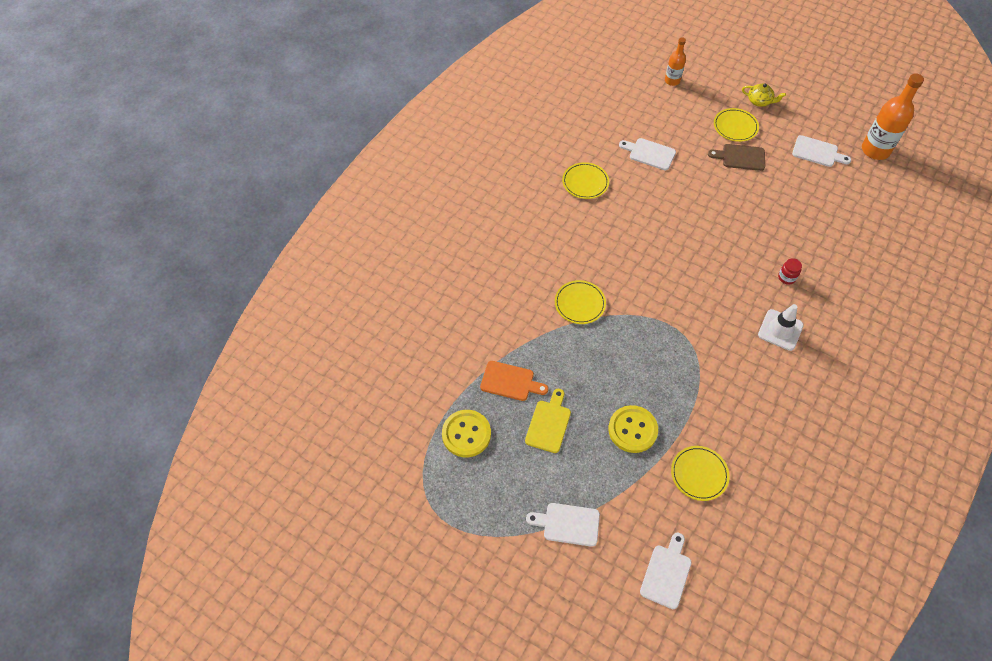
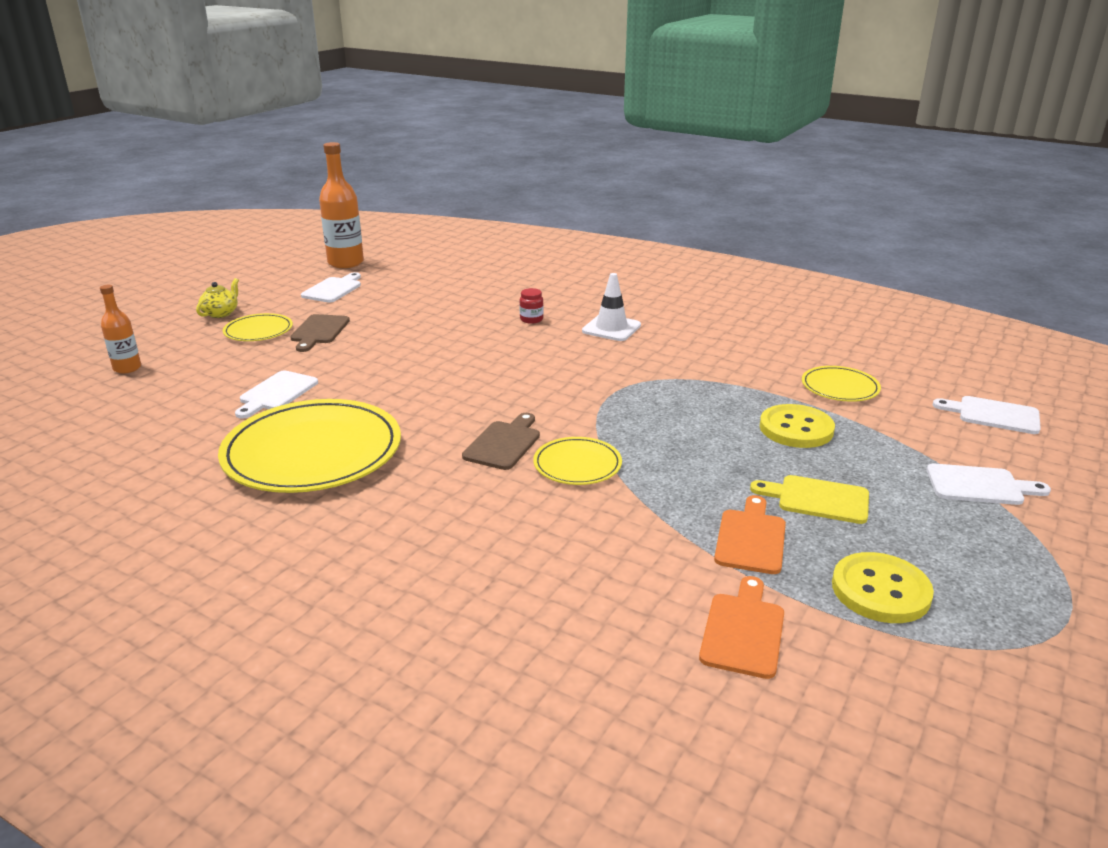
camera: 90 degrees left, 30 degrees down
(439, 366) = (743, 631): none -> orange cutting board
(567, 524) = (979, 486): white cutting board -> white cutting board turned 90 degrees counterclockwise
(585, 182) = (313, 452): yellow plate -> yellow plate, size x2.04
(601, 267) = (504, 443): none -> brown cutting board

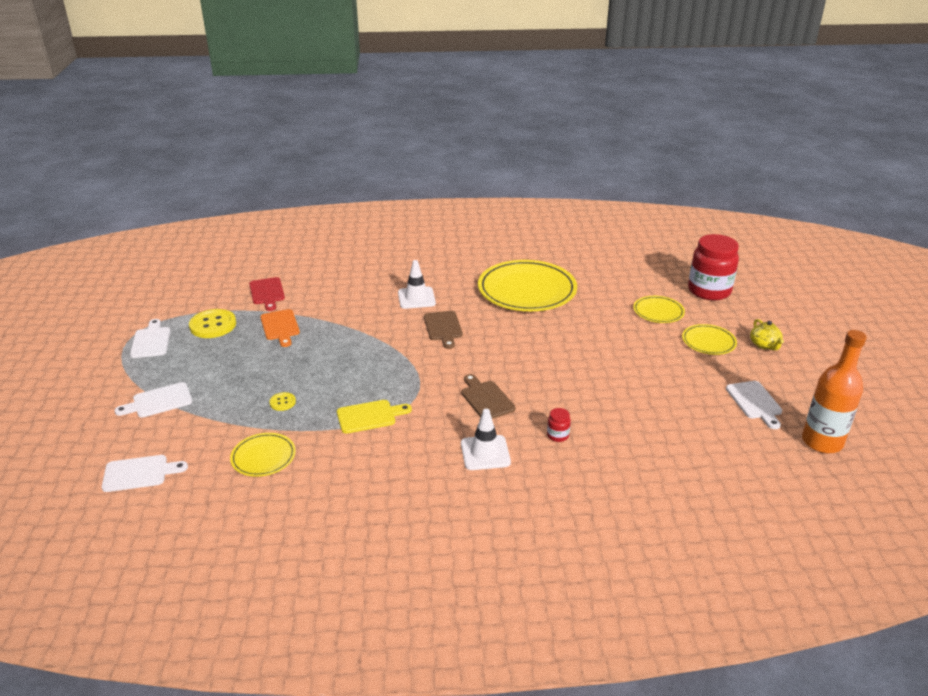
camera: 145 degrees right, 5 degrees up
(127, 368) = (709, 291): orange bottle -> red jar
(276, 393) = (604, 308): white cutting board -> white cutting board (151, 341)
(319, 331) = (674, 357): brown cutting board -> brown cutting board (486, 398)
(483, 503) = (416, 298): none -> white traffic cone
(577, 464) = (393, 331): yellow plate -> yellow plate (658, 311)
(743, 631) = (267, 293): orange cutting board -> red cutting board
(796, 429) = (282, 402): yellow button -> yellow button, size x0.50
(817, 499) = (254, 358): yellow cutting board -> yellow cutting board (369, 416)

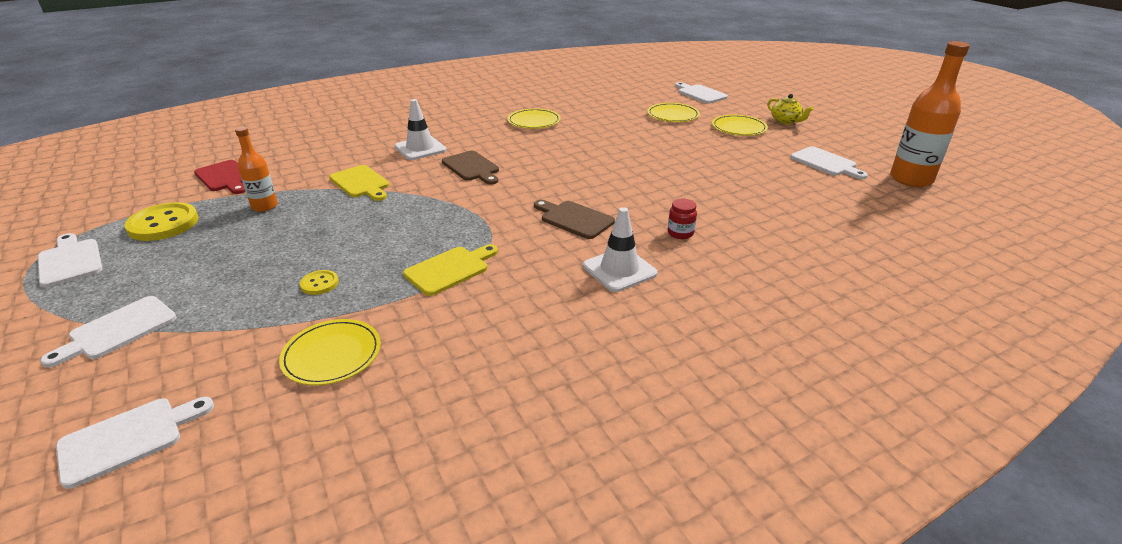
camera: 25 degrees left, 0 degrees up
(280, 327) = (264, 206): orange cutting board -> orange bottle
(354, 322) = (361, 183): none -> yellow cutting board
(527, 290) = (534, 121): yellow plate -> yellow plate, size x0.49
(709, 291) = (700, 94): red jar -> white cutting board

